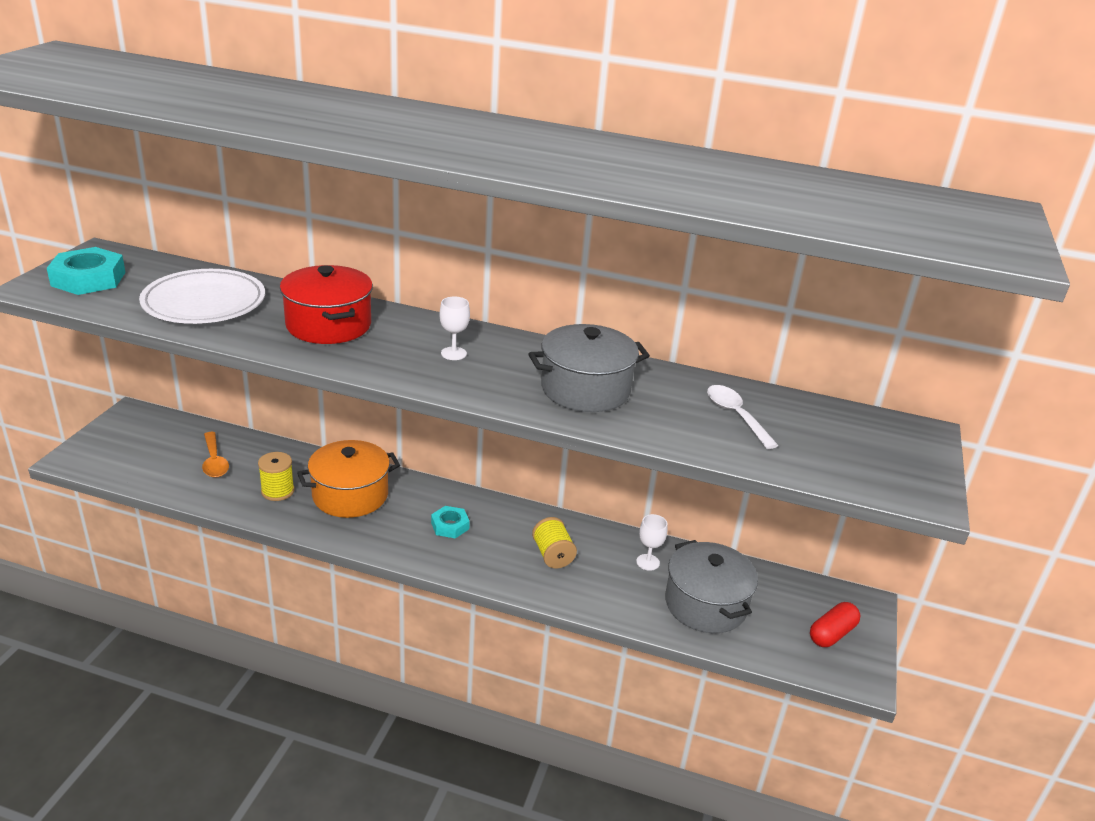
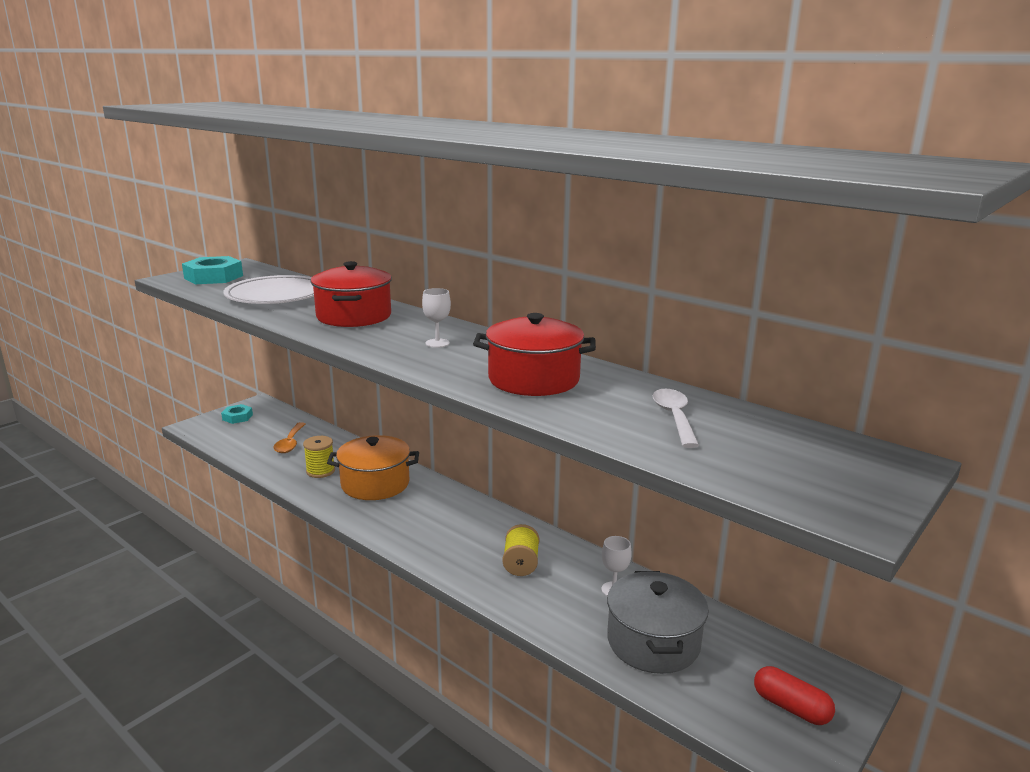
camera: 25 degrees right, 10 degrees down
(450, 526) = (442, 522): turquoise nut -> turquoise nut (237, 417)
(585, 389) = (533, 379): grey pot -> red pot
(832, 634) = (791, 707): red capsule -> red capsule turned 60 degrees clockwise

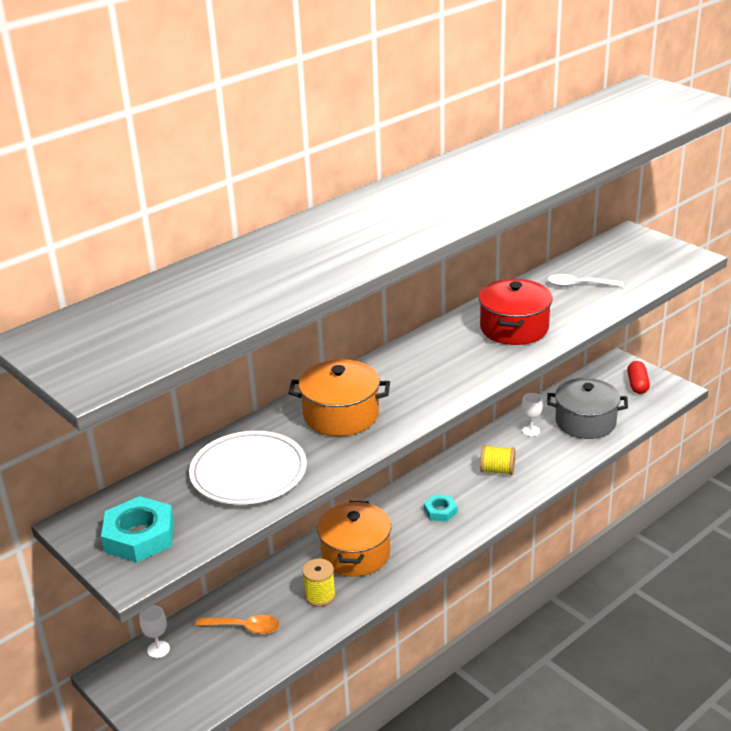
camera: 80 degrees left, 10 degrees up
(237, 417) = (149, 689): turquoise nut -> turquoise nut (440, 511)
(354, 316) = (341, 415): red pot -> orange pot
(437, 343) = (428, 368): white goblet -> white goblet (158, 649)
(791, 707) = (637, 385): red capsule -> red capsule turned 45 degrees counterclockwise

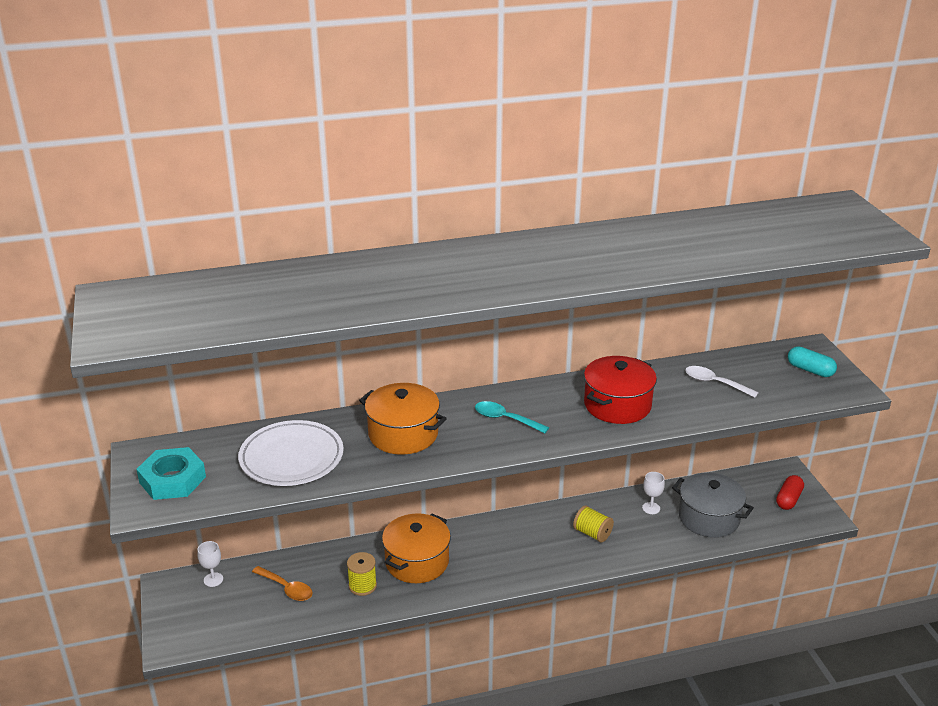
camera: 25 degrees right, 0 degrees up
(425, 371) = (505, 419): none -> turquoise spoon
(440, 511) = (514, 551): turquoise nut -> none
(645, 252) = (810, 370): none -> turquoise capsule

